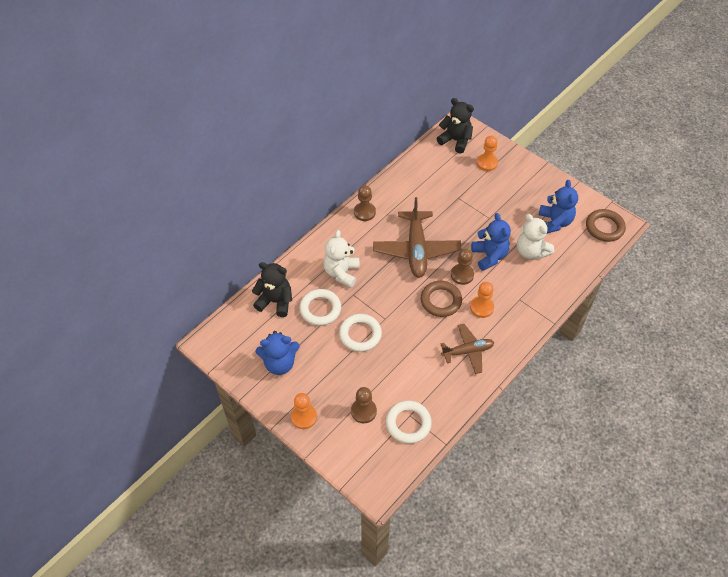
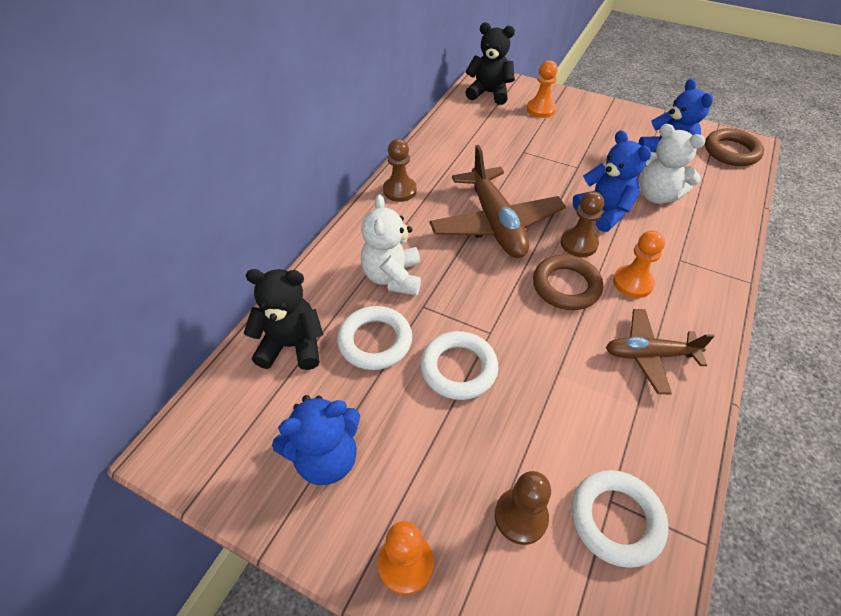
camera: 15 degrees left, 5 degrees down
(468, 351) = (649, 355): brown plane -> brown plane turned 150 degrees counterclockwise

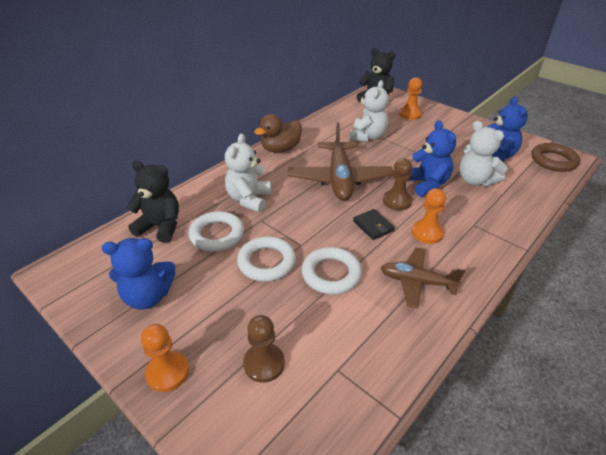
camera: 15 degrees right, 10 degrees down
(399, 190) = (280, 149): brown pawn -> brown duck
(502, 152) = (367, 136): none -> white teddy bear
(566, 286) = (373, 226): brown ring -> black wallet
(616, 519) = (335, 383): white ring -> white ring (331, 274)

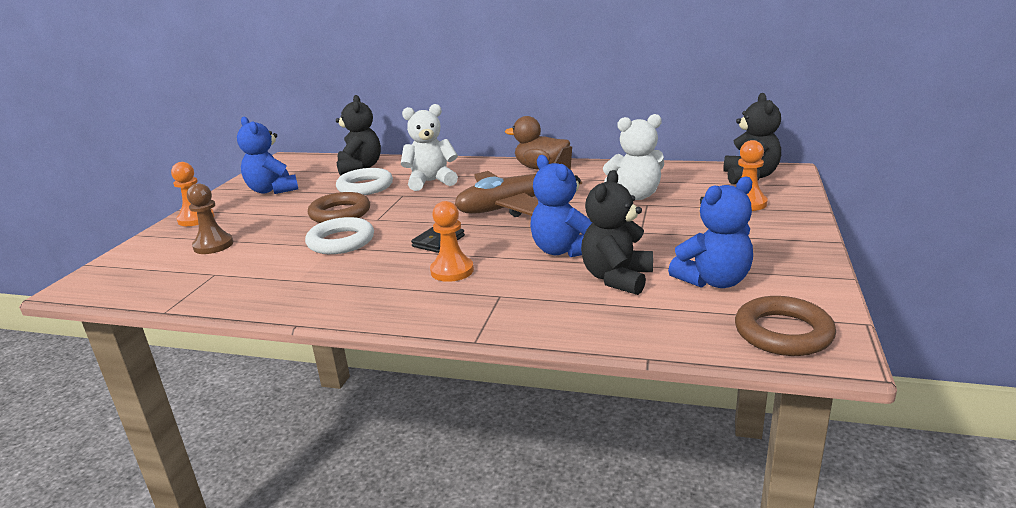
camera: 65 degrees right, 15 degrees down
(266, 262) = (340, 213): white ring -> brown ring
(397, 201) = (502, 242): brown pawn -> none
(416, 282) = (355, 283): brown plane -> none
(427, 184) = (563, 250): blue teddy bear -> blue teddy bear turned 105 degrees clockwise
(475, 180) = (617, 278): white teddy bear -> black teddy bear

